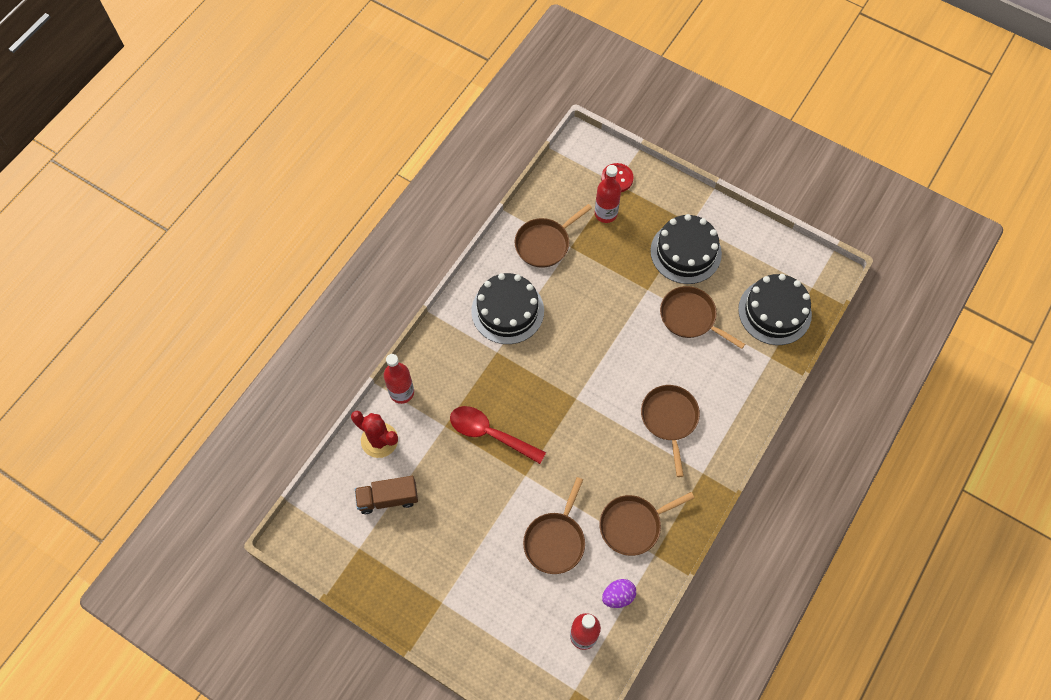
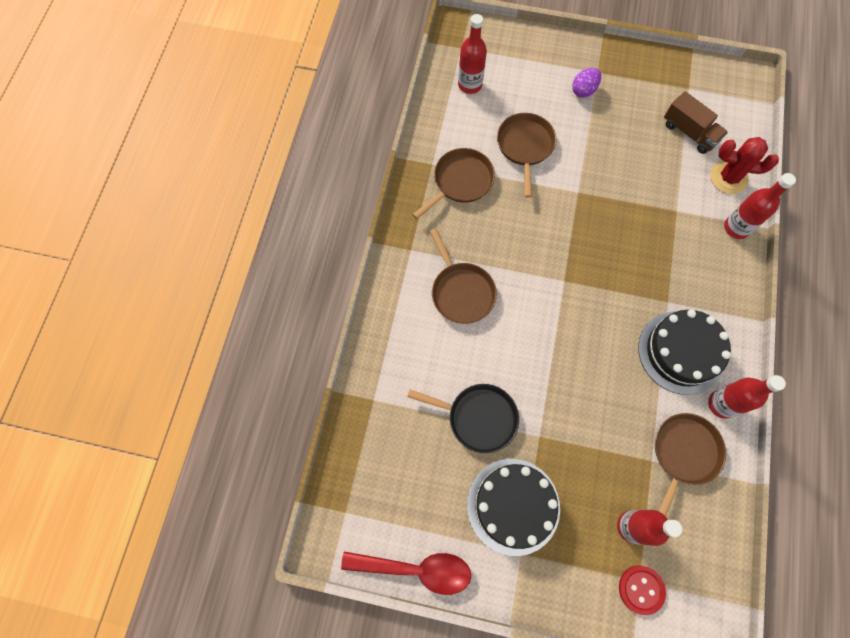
camera: 160 degrees right, 5 degrees up
(388, 498) = (689, 132): brown truck -> brown truck turned 75 degrees clockwise
(490, 434) = (630, 218): red spoon -> red spoon (416, 569)
(497, 265) = (721, 404): none -> red bottle
(618, 596) = (452, 122): purple egg -> purple egg (583, 90)
(690, 317) = (478, 417): brown pan -> black pan
(774, 311) = (383, 461): black cake -> none

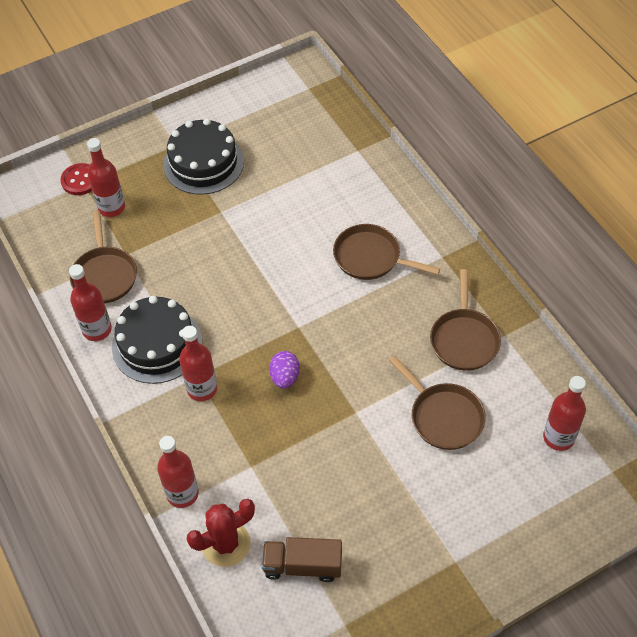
camera: 140 degrees right, 15 degrees down
(416, 569) = (236, 94): red spoon -> none
(478, 417) = (275, 191): black pan -> none
(583, 90) = (448, 526): purple egg -> purple egg (285, 377)
(671, 289) = (202, 389): none -> red bottle

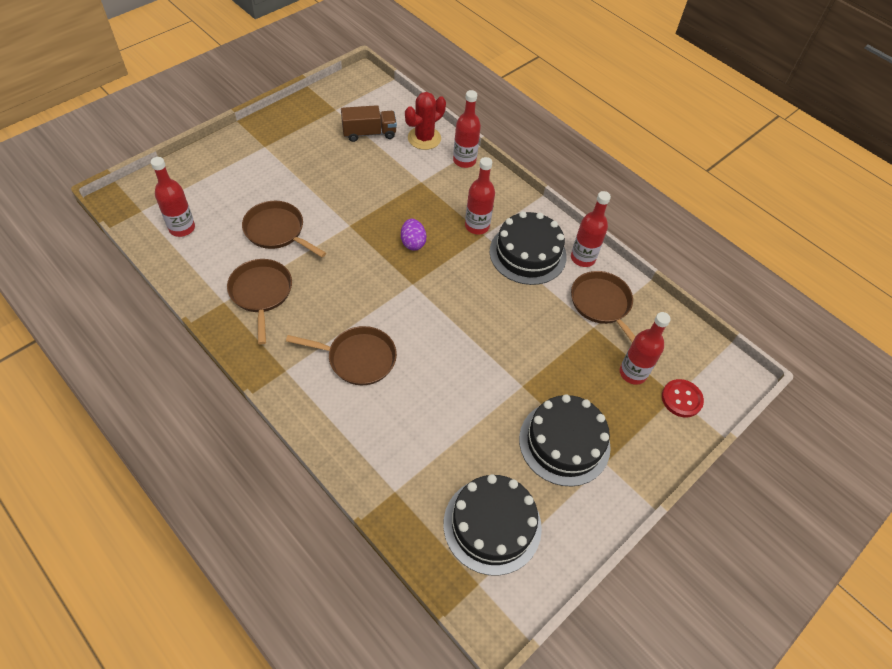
camera: 160 degrees right, 0 degrees up
(286, 119) = (492, 525): none -> black cake

